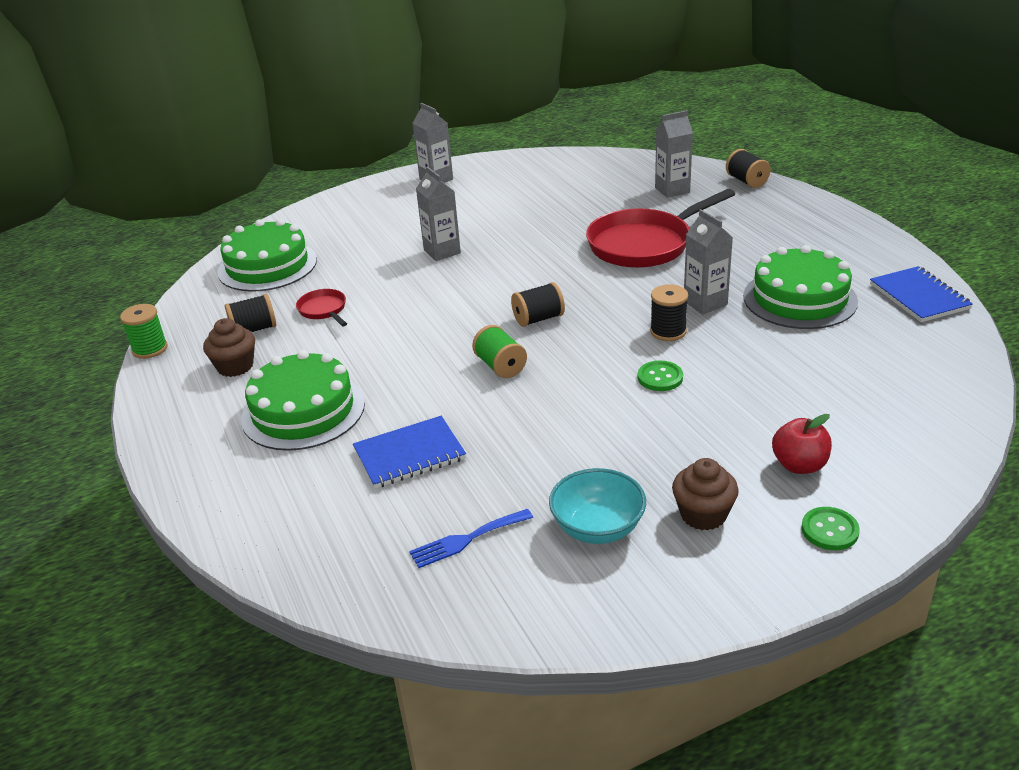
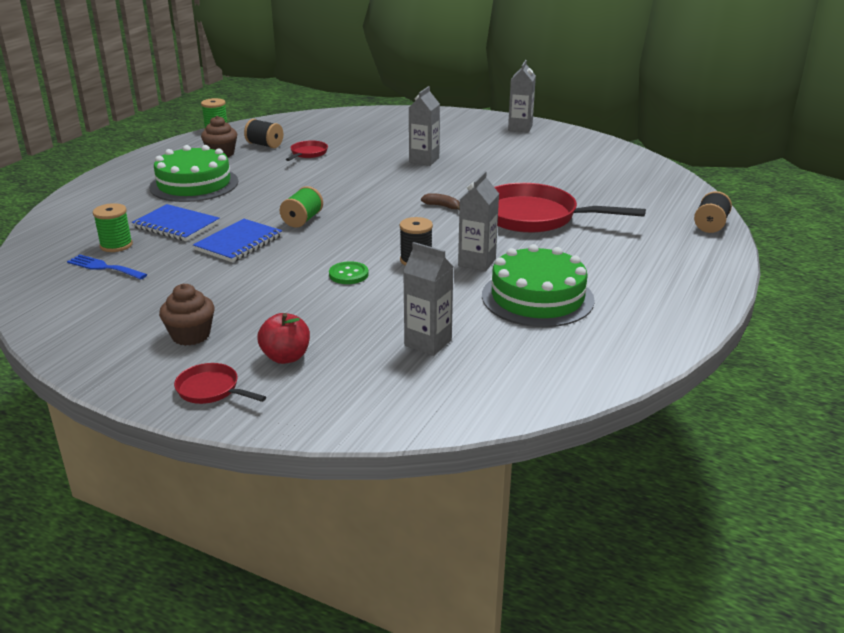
camera: 50 degrees right, 5 degrees down
(267, 266) = (339, 124): green cake -> none
(413, 515) = (116, 245): none -> green spool
(538, 319) = (376, 213): black spool -> none
(566, 279) = (442, 206): none -> brown banana
(597, 528) = (147, 303): turquoise bowl -> none
(672, 190) = (641, 202): grey carton -> grey carton (428, 343)
(829, 530) = (211, 390): green button -> red pan
(919, 297) = (620, 351): blue notebook -> blue notebook (239, 243)

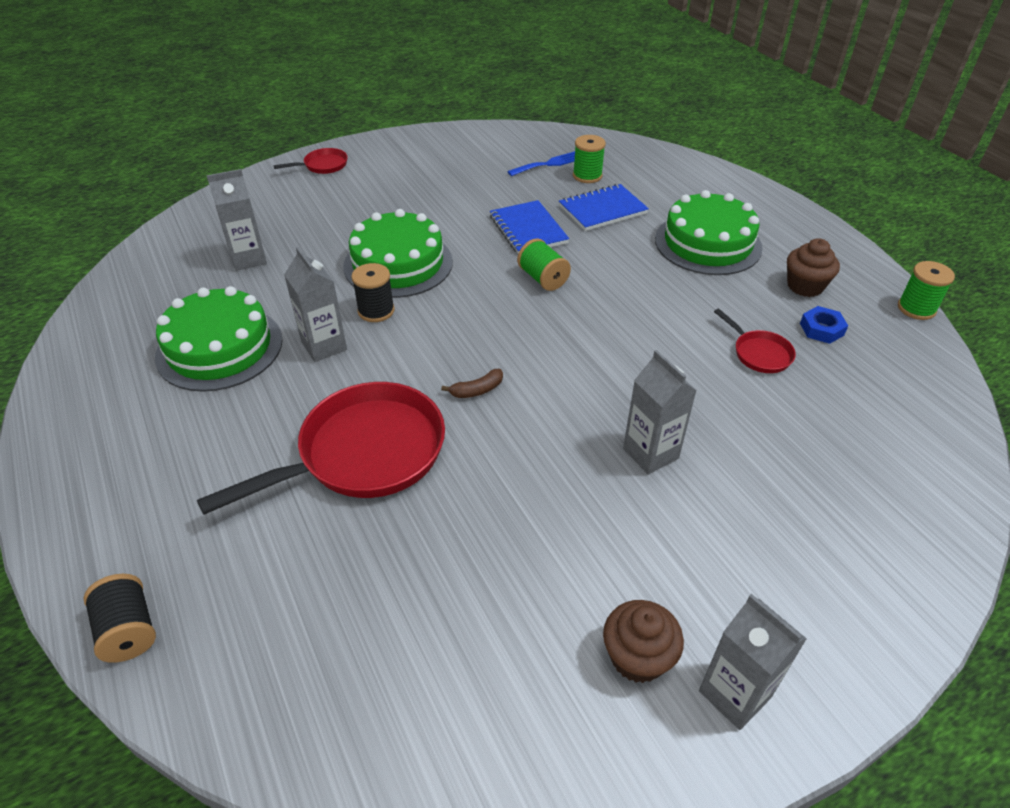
camera: 125 degrees right, 15 degrees up
(191, 335) = (397, 174): brown cupcake -> brown cupcake (637, 657)
(265, 145) = (821, 329): black spool -> blue nut
(286, 357) = (319, 198): red apple -> none
(348, 274) = (398, 264): green button -> green cake

